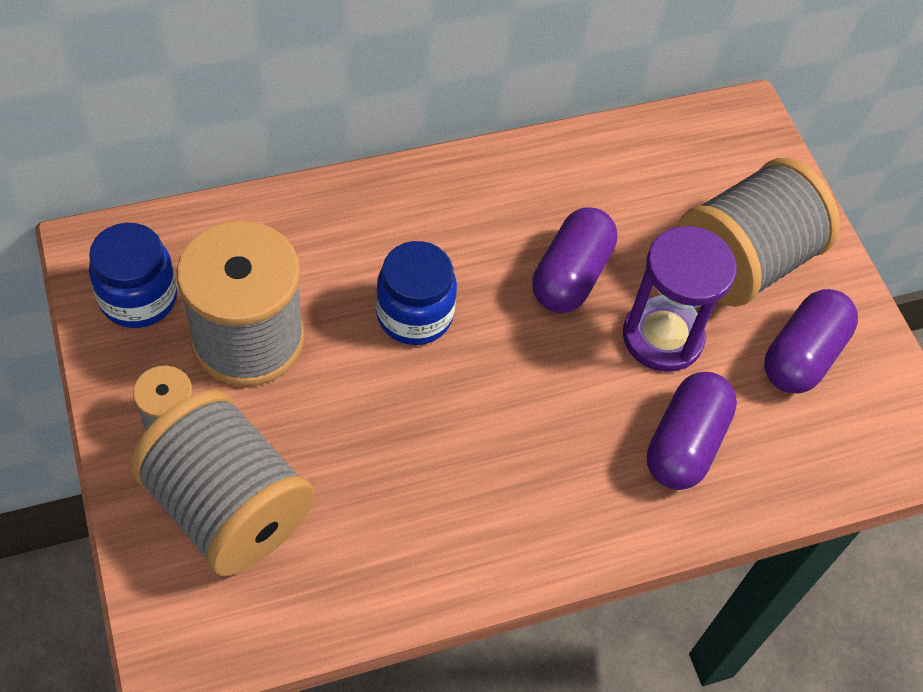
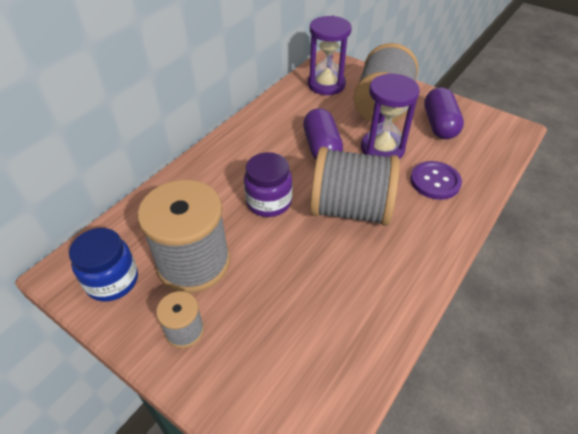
camera: 30 degrees left, 10 degrees down
(227, 507) = (258, 353): grey spool -> grey spool (350, 209)
(414, 315) = (269, 202): blue jar -> purple jar
(685, 443) = (435, 181): purple capsule -> purple button
(692, 163) = (326, 84): none -> purple hourglass

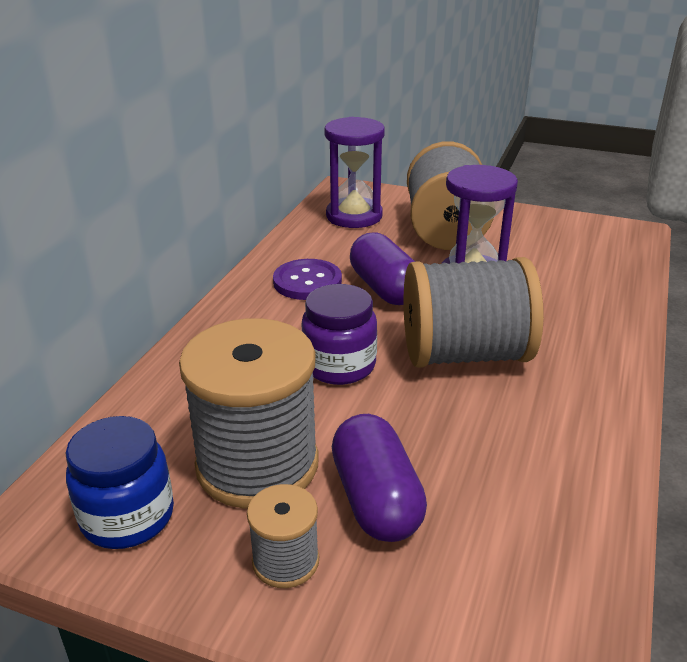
camera: 15 degrees left, 15 degrees down
(435, 181) = (563, 304): purple button -> purple button (307, 282)
(439, 125) = (533, 240): purple capsule -> purple capsule (376, 499)

